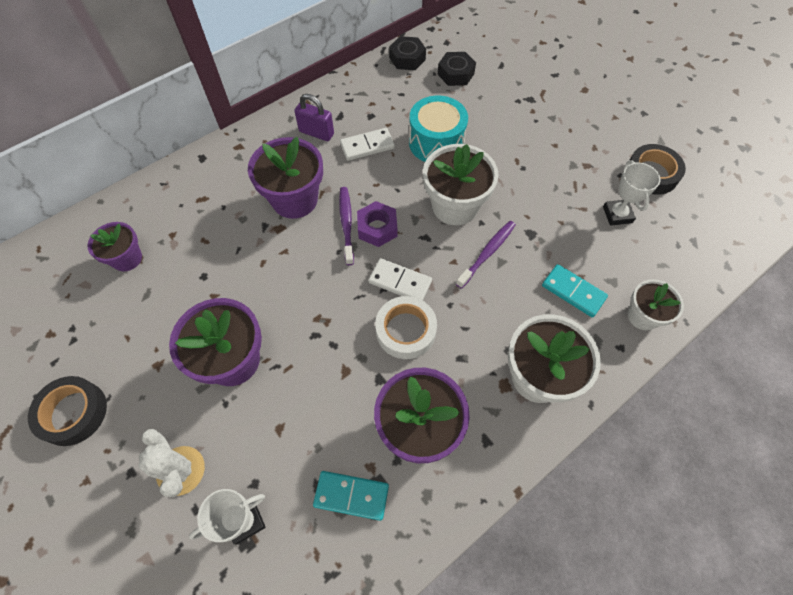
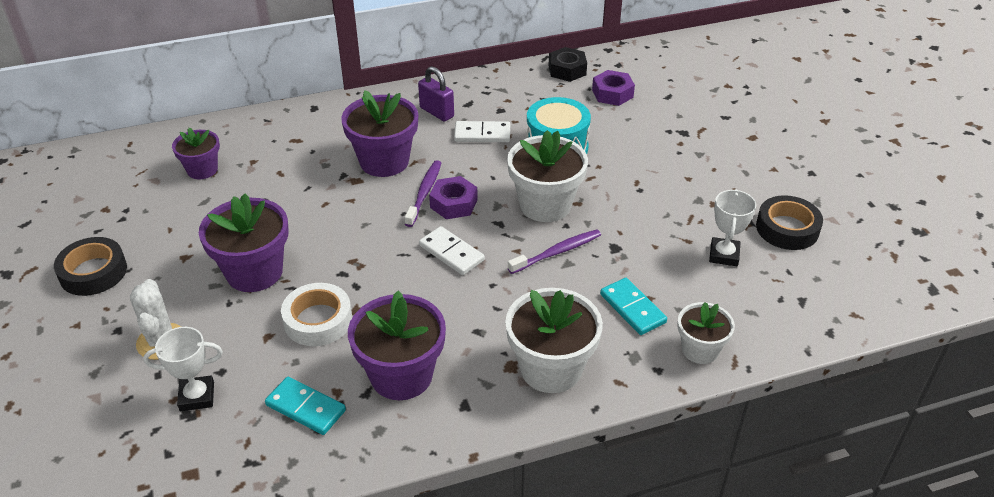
camera: 20 degrees right, 20 degrees down
(405, 330) = (434, 293): white tape -> white tape (318, 320)
(456, 74) = (612, 93): black nut -> purple nut

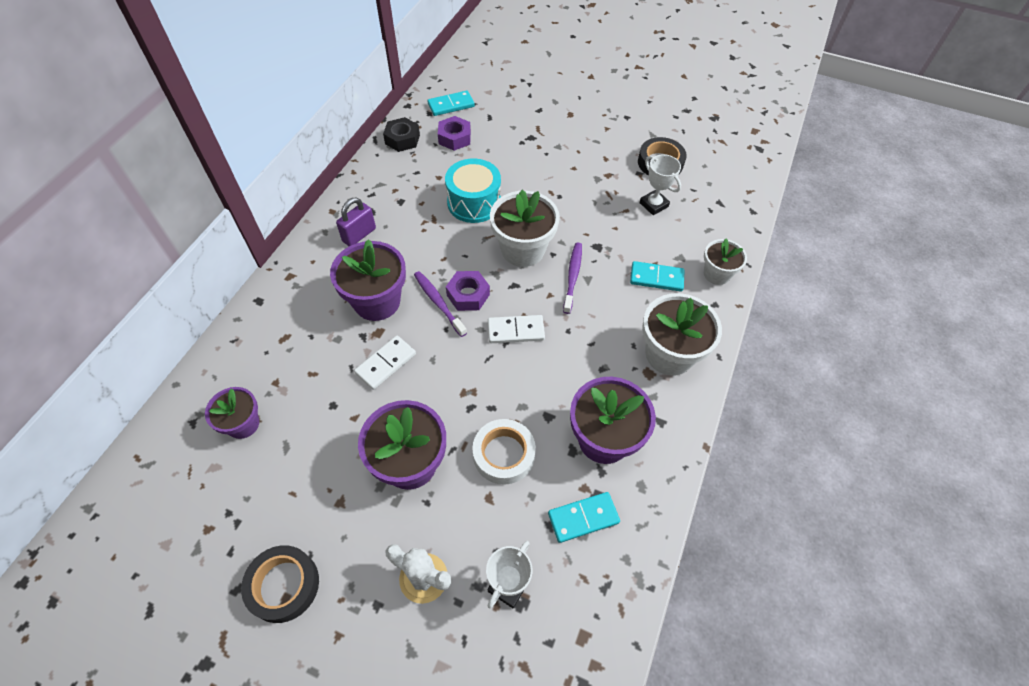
camera: 50 degrees left, 15 degrees up
(437, 112) = (359, 235): purple padlock -> purple padlock turned 45 degrees counterclockwise
(482, 134) = (414, 229): white domino -> white domino (385, 363)
(646, 69) = (451, 105): none -> turquoise domino

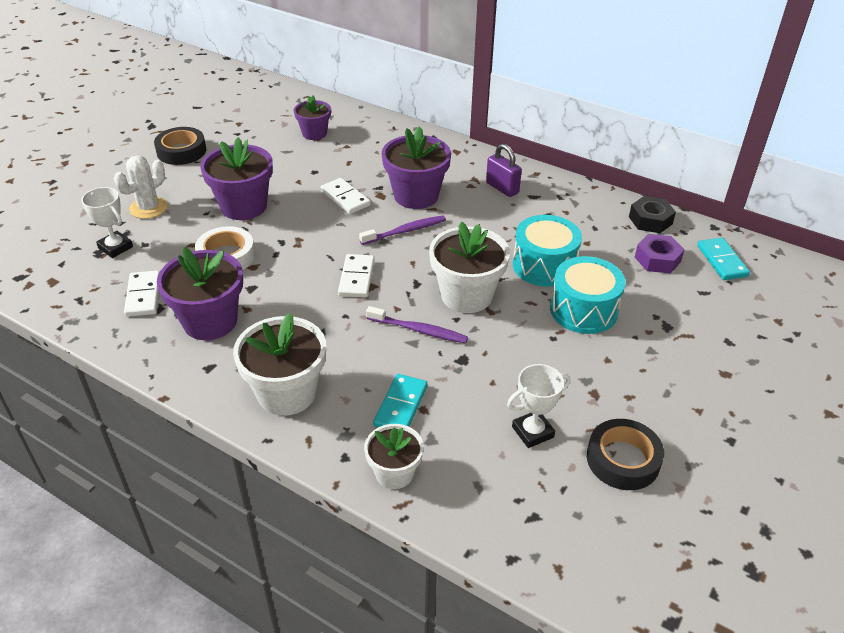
camera: 100 degrees right, 15 degrees down
(468, 295) = (410, 250): purple nut -> none
(524, 179) = (583, 310): none -> turquoise drum
(583, 518) = (143, 296): turquoise domino -> white domino

